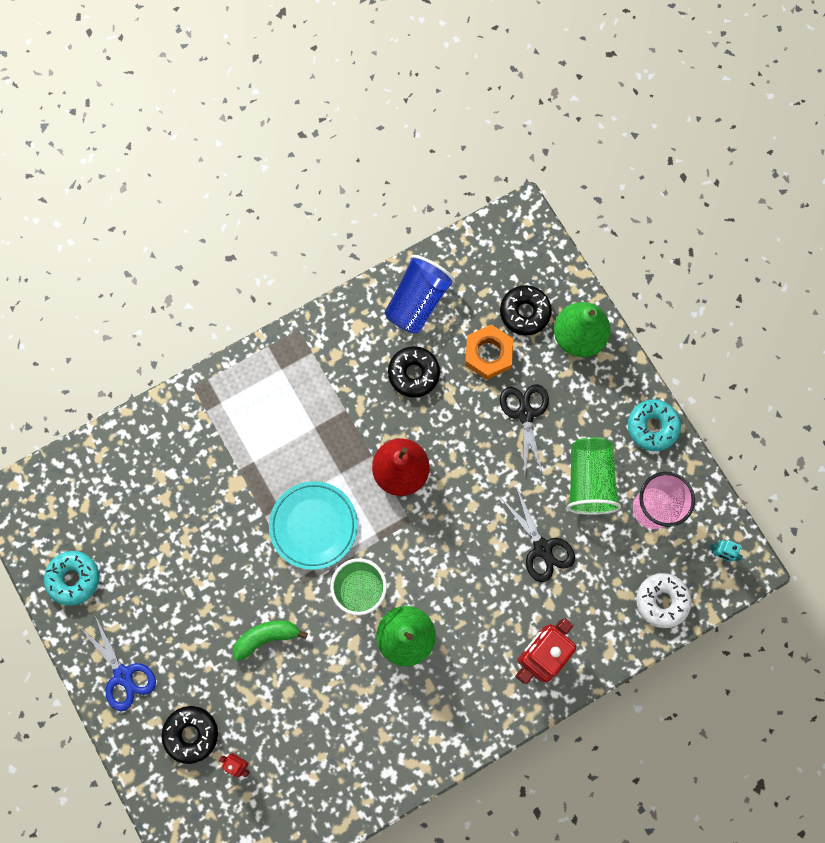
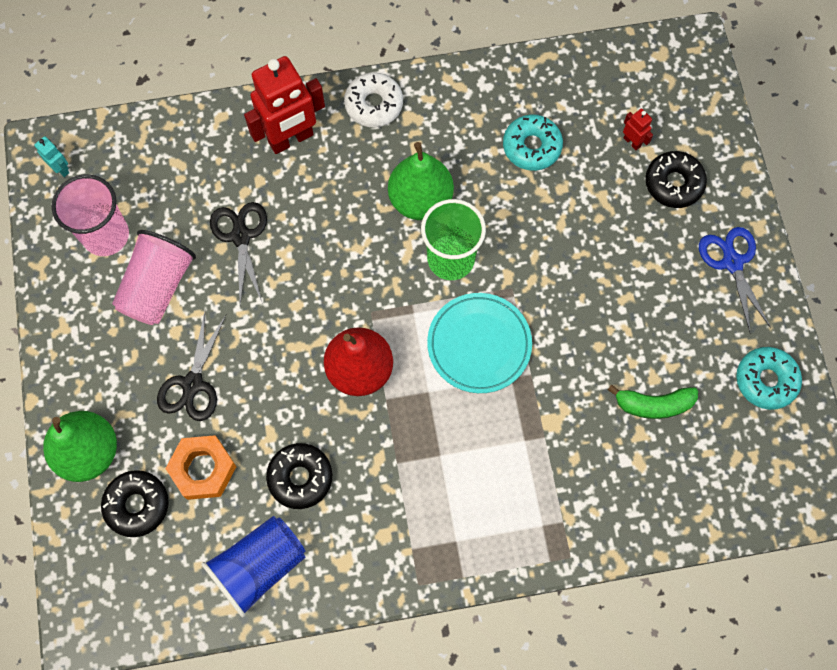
camera: 160 degrees left, 5 degrees down
(266, 637) = (568, 248): green banana -> green banana (653, 404)
(589, 480) = (158, 287): green cup -> pink cup
(652, 427) = (60, 320): turquoise donut -> turquoise donut (531, 147)
(661, 601) = (144, 145): white donut -> white donut (374, 104)

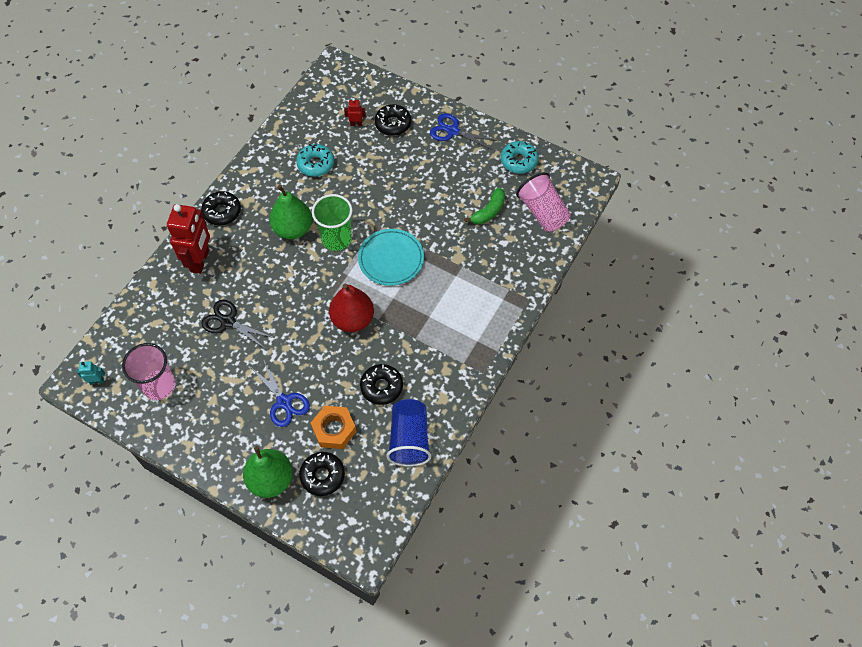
camera: 50 degrees left, 10 degrees down
(158, 287) = (214, 381): pink cup -> pink cup (542, 212)
(192, 384) = (284, 402): black scissors -> blue scissors
(374, 104) = (222, 212): white donut -> black donut

